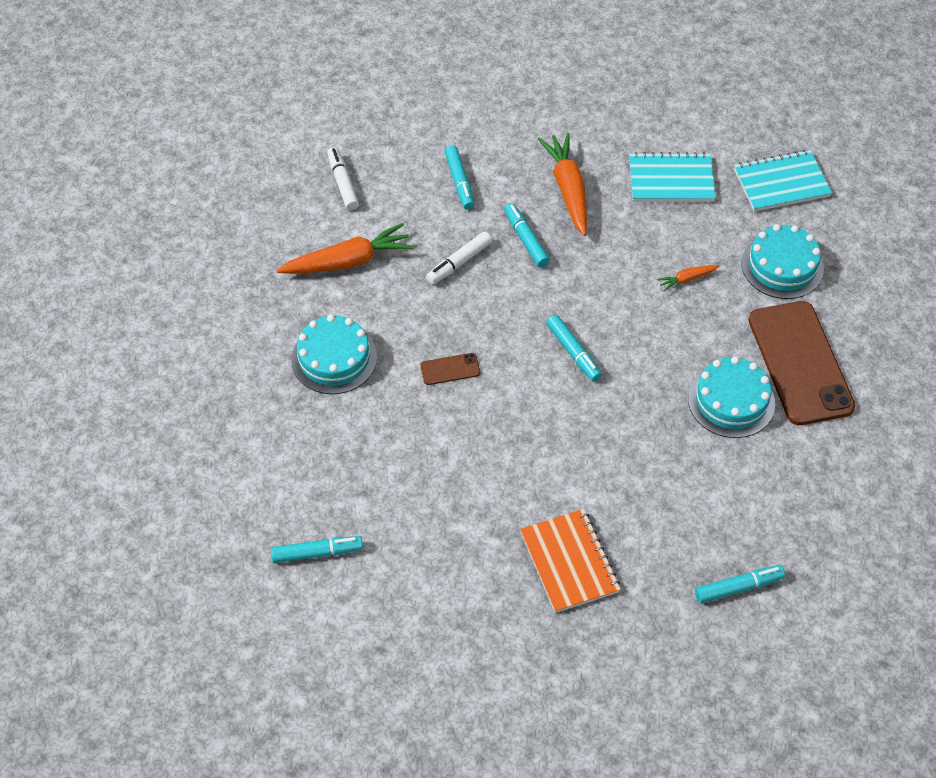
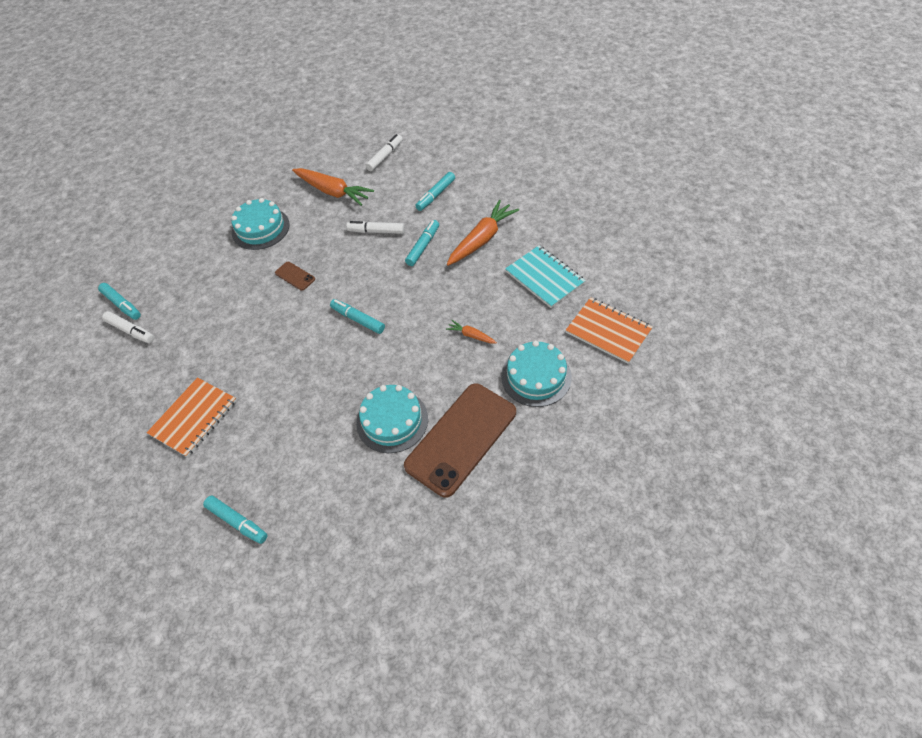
camera: 55 degrees right, 0 degrees up
(373, 563) = (131, 331): none -> white marker
(573, 352) = (358, 319): turquoise marker -> turquoise marker turned 105 degrees clockwise
(781, 183) = (608, 331): turquoise notebook -> orange notebook

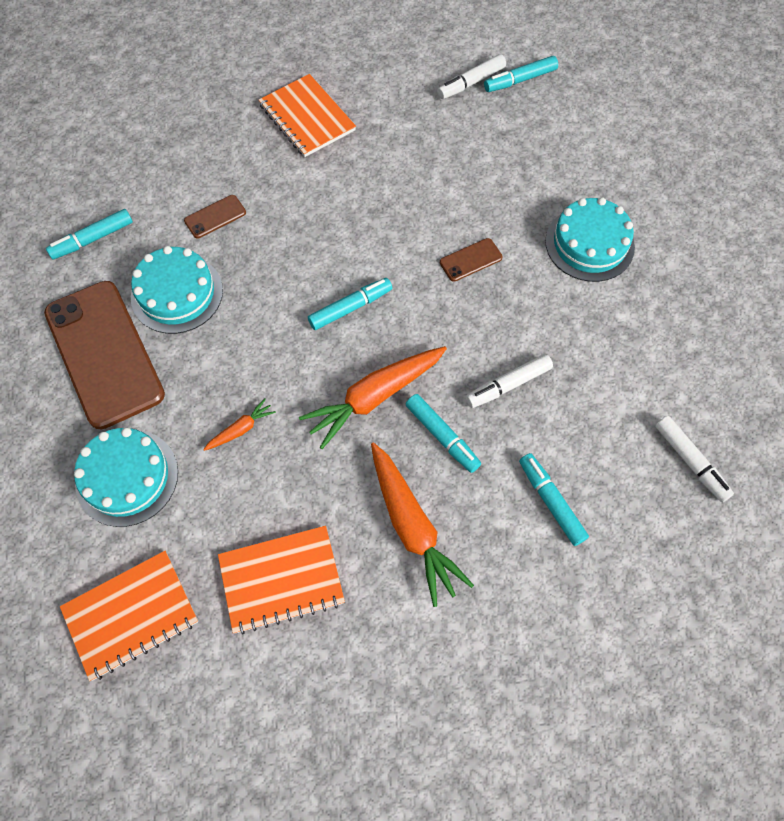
camera: 110 degrees right, 10 degrees up
(237, 522) = (158, 129): turquoise marker -> turquoise marker (92, 239)
(314, 431) = (215, 217): none -> brown phone
(333, 192) = (630, 356): orange carrot -> orange carrot (374, 397)
(376, 231) = (508, 385): white marker -> white marker turned 150 degrees counterclockwise
(544, 278) = (281, 580): turquoise notebook -> orange notebook

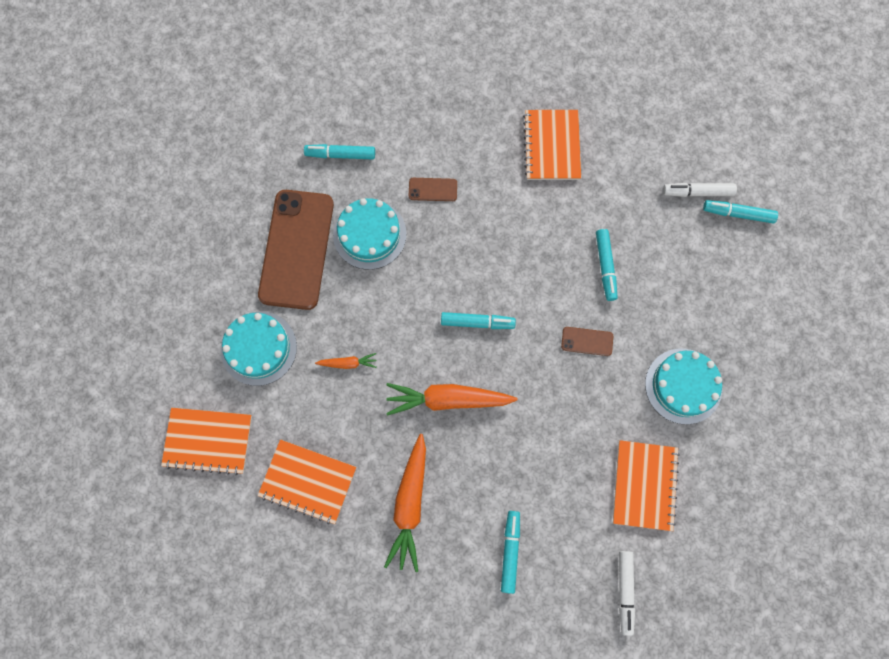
camera: 35 degrees right, 10 degrees up
(442, 436) = (472, 457): turquoise marker -> turquoise marker (605, 266)
(508, 385) = (543, 452): white marker -> none
(627, 352) = (644, 485): none -> orange notebook

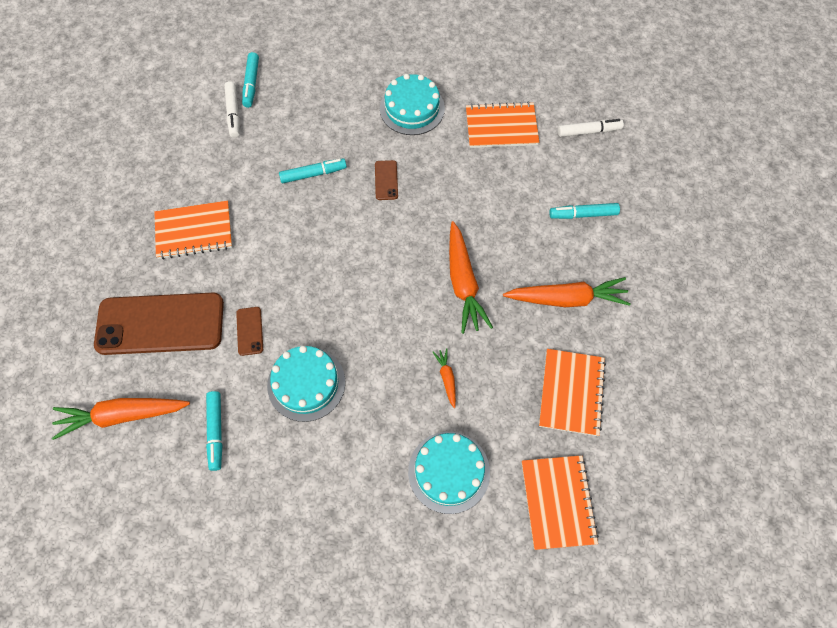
camera: 100 degrees left, 10 degrees down
(296, 249) = (332, 456): brown phone -> brown phone (160, 324)
(371, 80) = (122, 416): none -> orange carrot
(477, 322) = (384, 269): turquoise marker -> none

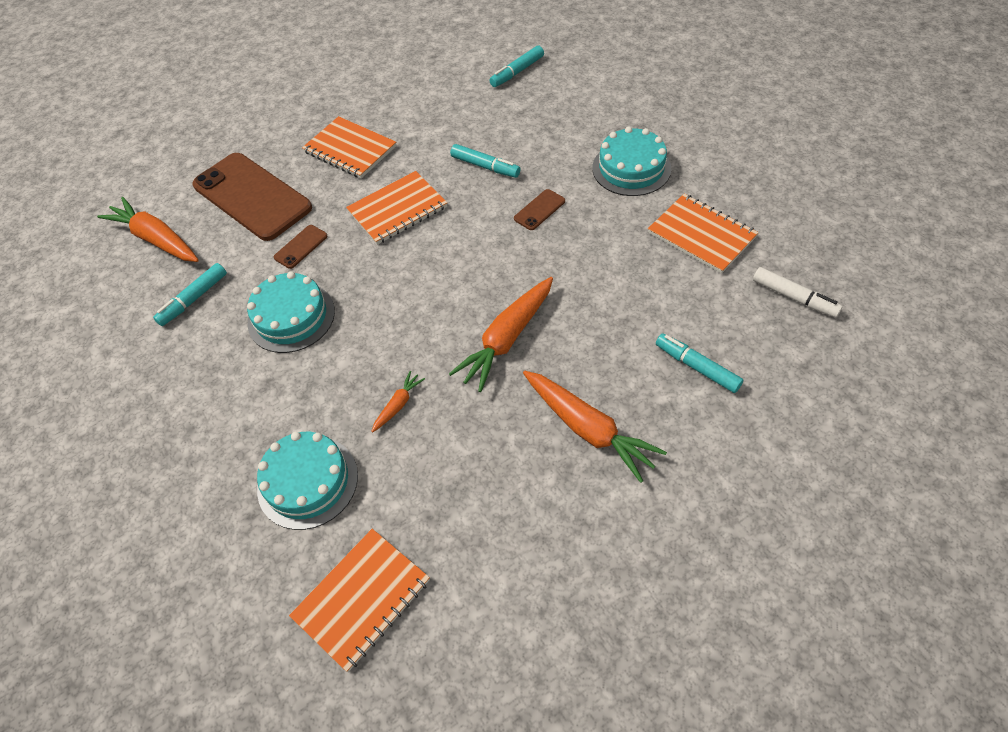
camera: 50 degrees right, 10 degrees down
(233, 113) = (478, 85): white marker -> none
(571, 393) = (491, 515): orange notebook -> orange notebook (397, 209)

